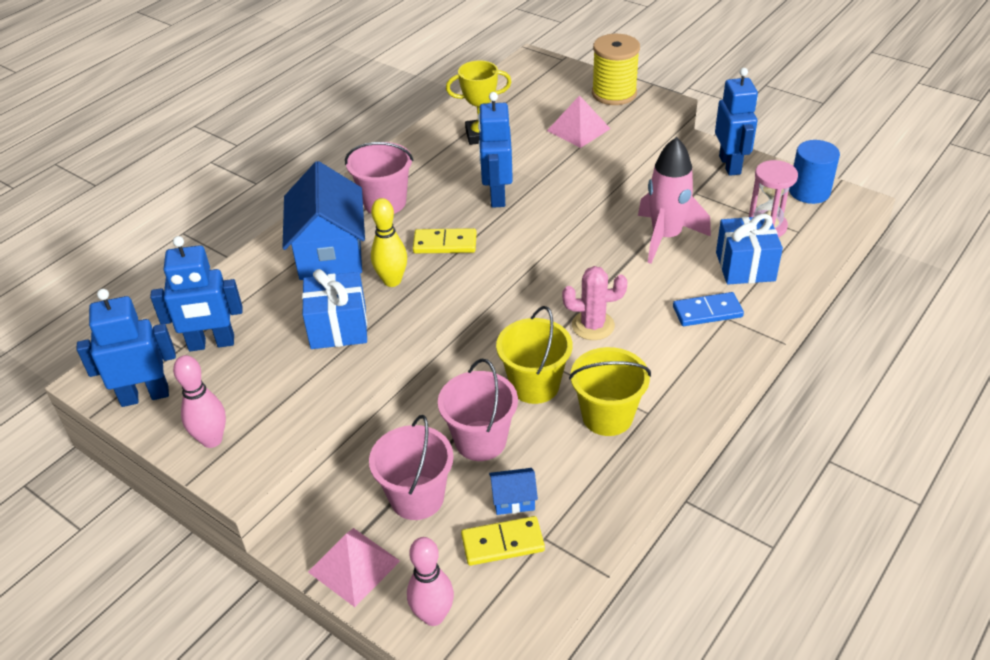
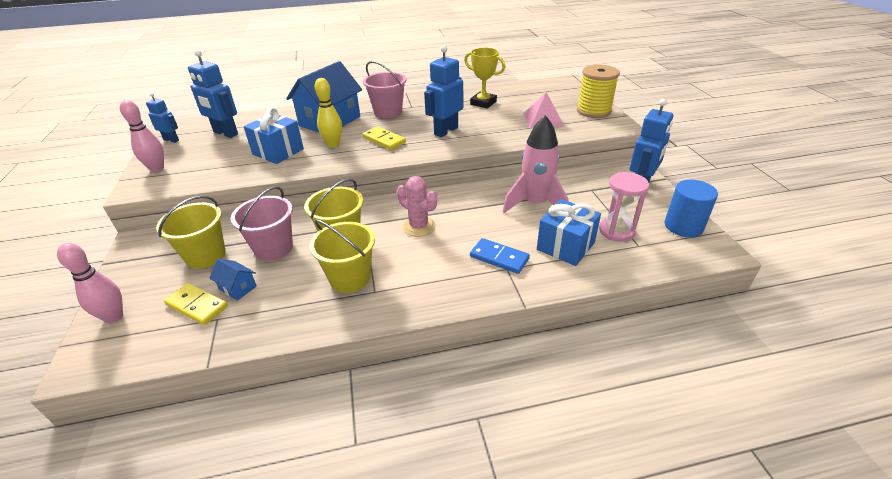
camera: 40 degrees right, 5 degrees down
(145, 395) = (171, 140): blue robot -> blue robot, size x0.59
(353, 566) = (133, 267): pink pyramid -> none
(417, 497) = (205, 255): pink bucket -> yellow bucket

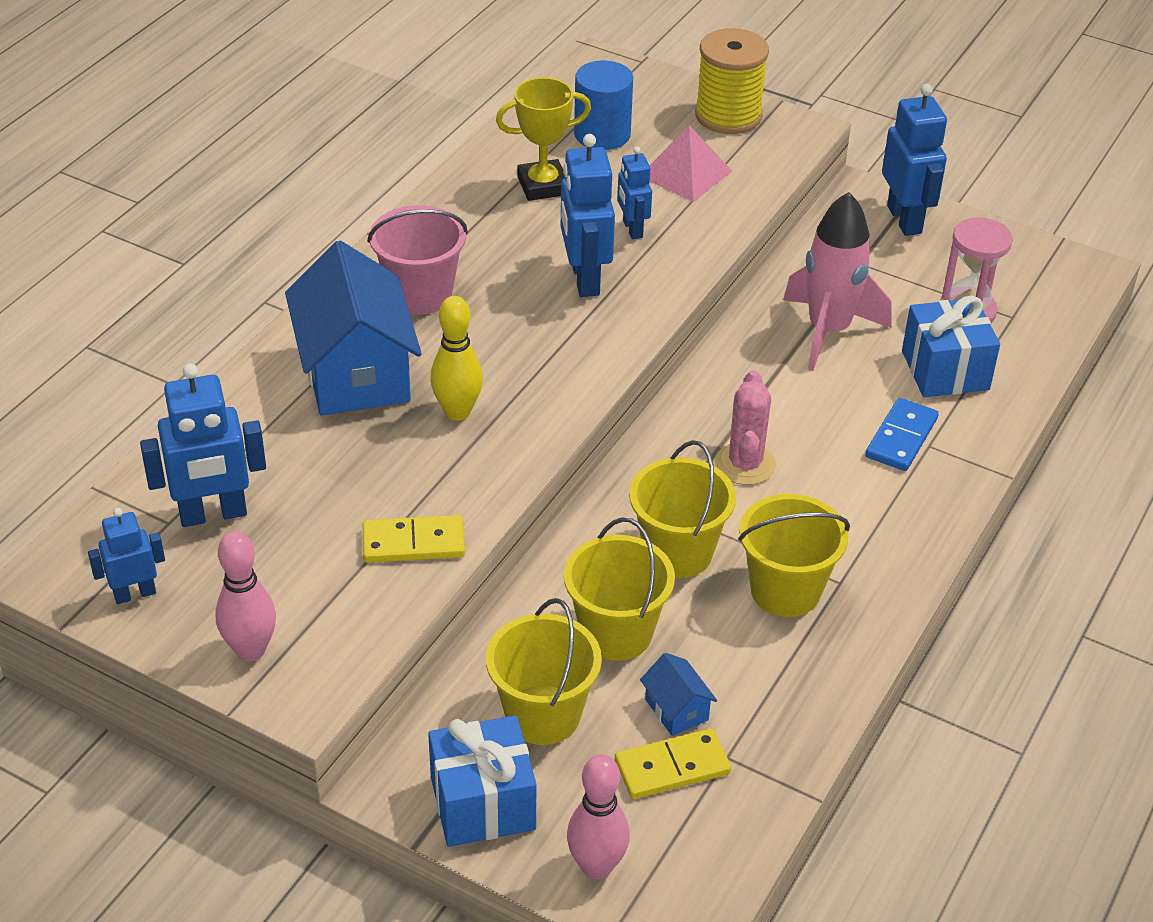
camera: 50 degrees left, 5 degrees up
(238, 288) = (676, 709): blue house -> blue house turned 75 degrees clockwise
(273, 248) = (616, 633): pink bucket -> yellow bucket
(278, 152) = (394, 483): blue gift -> blue gift (483, 803)
(384, 140) = (523, 354): yellow domino -> yellow domino (413, 543)
(419, 226) = (745, 464): pink cactus -> pink cactus turned 75 degrees counterclockwise
(491, 125) = (632, 229): none -> blue robot
(499, 258) = (901, 438): blue domino -> blue domino turned 45 degrees counterclockwise
(683, 226) = (1021, 257): blue cylinder -> blue cylinder (602, 134)

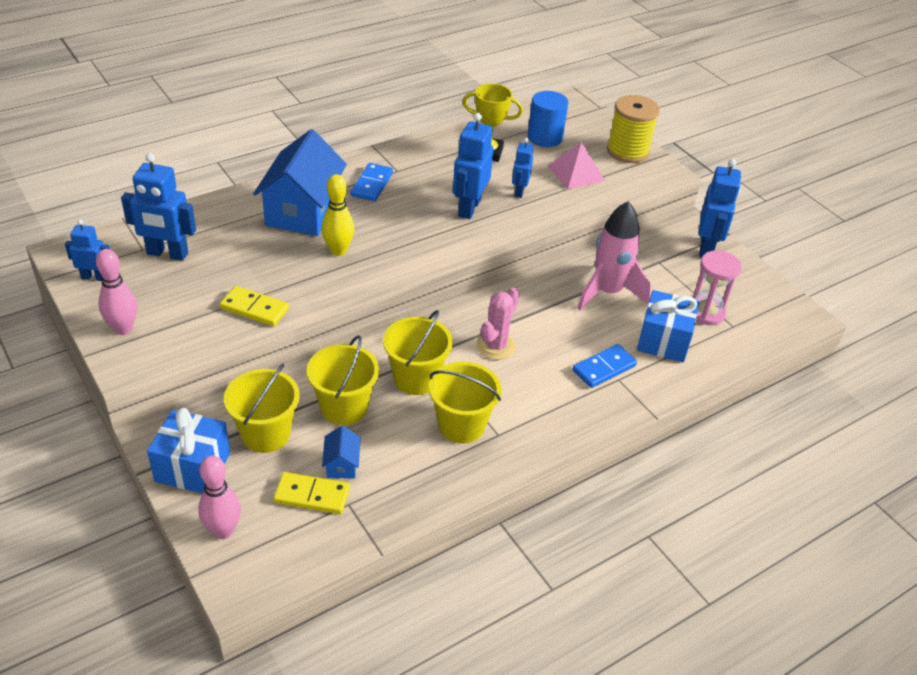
camera: 25 degrees right, 0 degrees up
(420, 294) = (372, 184): pink bucket -> blue domino

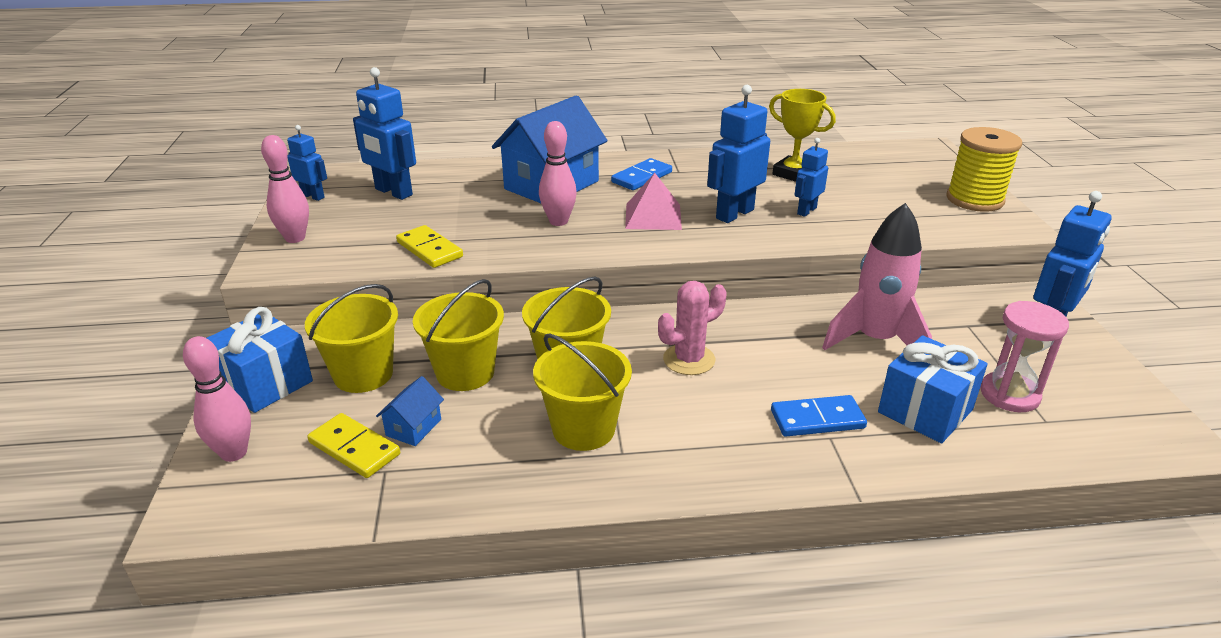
camera: 30 degrees right, 10 degrees down
(338, 250) = (558, 221): yellow bowling pin -> pink bowling pin
(544, 137) = (872, 172): blue cylinder -> none
(575, 173) = (891, 207): pink pyramid -> pink pyramid (653, 216)

